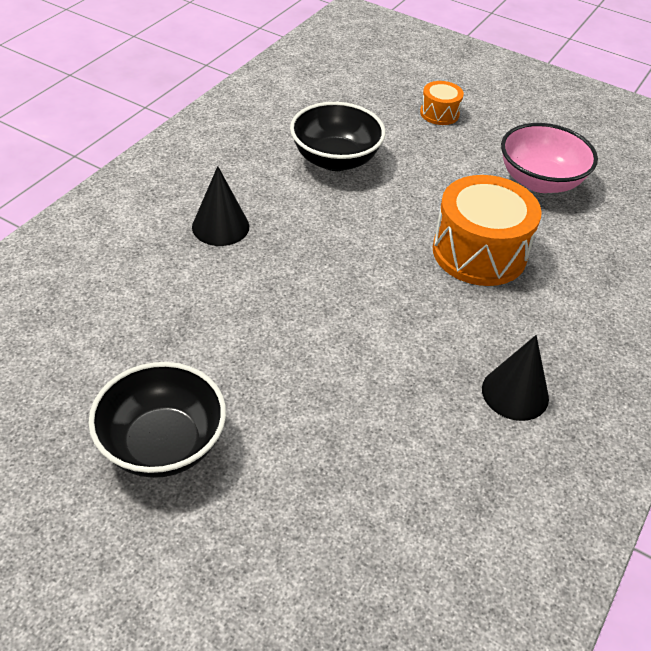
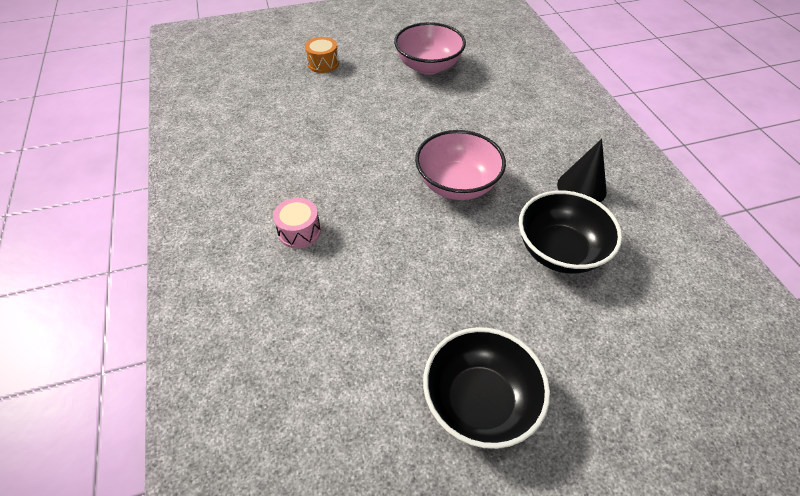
camera: 45 degrees left, 5 degrees up
(220, 226) = (299, 231): black cone -> pink drum
(335, 159) = (305, 133): black bowl -> black bowl (559, 251)
(398, 294) = (457, 184): none -> pink bowl
(479, 252) = (459, 127): orange drum -> none

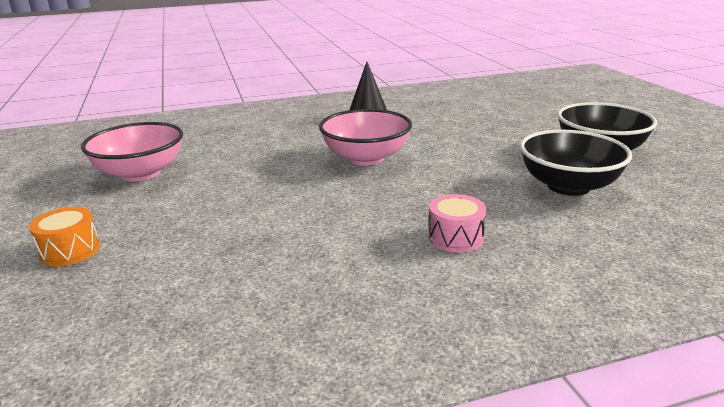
camera: 90 degrees left, 25 degrees down
(559, 251) = (441, 125): black bowl -> black bowl (568, 186)

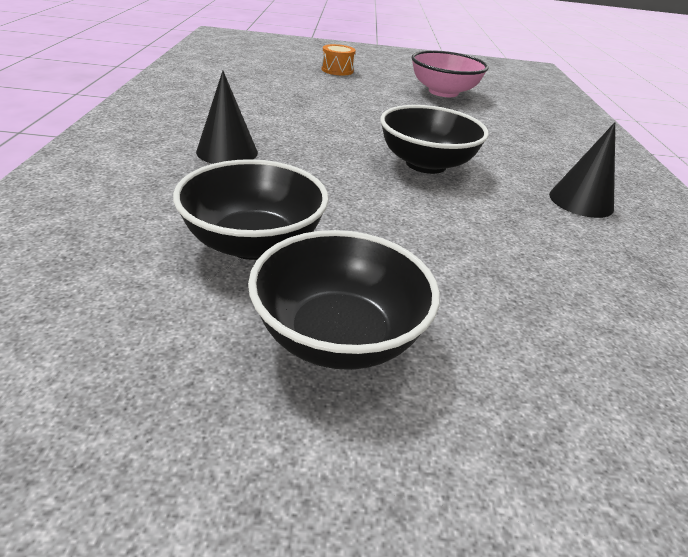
camera: 105 degrees right, 10 degrees up
(366, 158) = (426, 164): pink bowl -> black bowl
(455, 238) = (227, 152): pink drum -> black cone

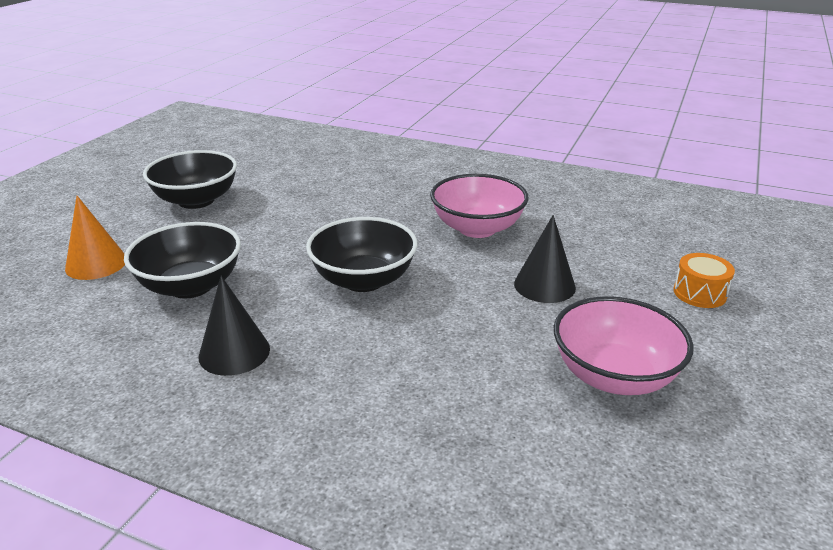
camera: 115 degrees right, 5 degrees down
(227, 152) = (424, 195): black cone -> black cone (544, 285)
(253, 243) = (292, 191): black bowl -> black bowl (190, 286)
(293, 125) = (477, 228): none -> pink bowl
(596, 362) = (96, 264): none -> orange cone

